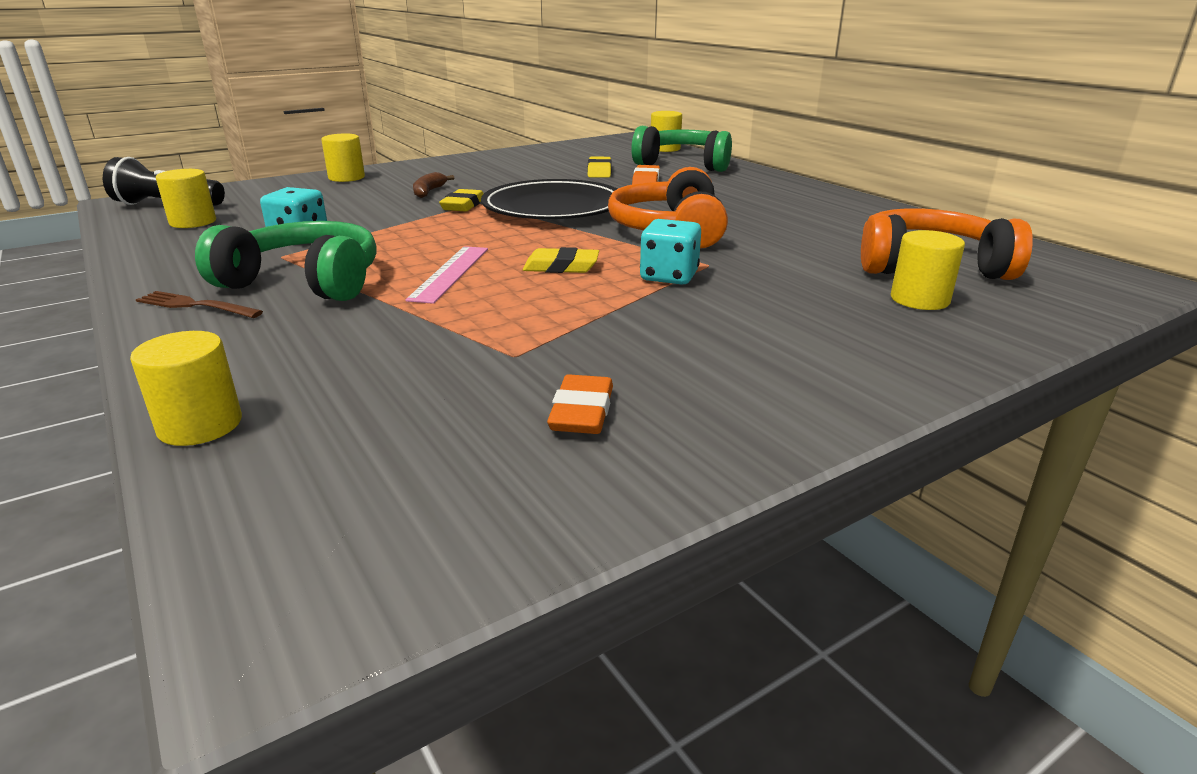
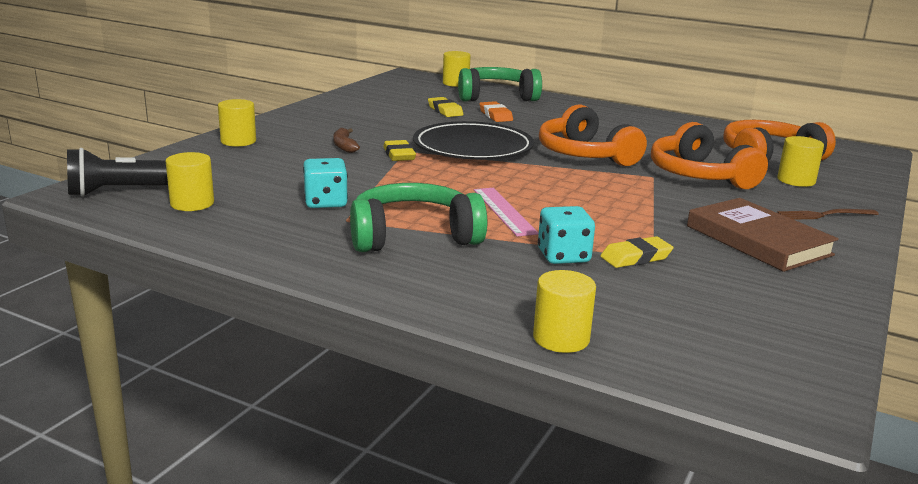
camera: 30 degrees left, 5 degrees down
(194, 305) = (370, 269): brown fork -> brown fork (823, 215)
(561, 267) = (568, 193): yellow eraser -> yellow eraser (636, 257)
(582, 412) = (746, 279): orange eraser -> none
(669, 276) = (645, 189): turquoise dice -> turquoise dice (563, 256)
(702, 365) = (758, 240): none -> brown book
(778, 272) = (699, 175): none -> orange headphones

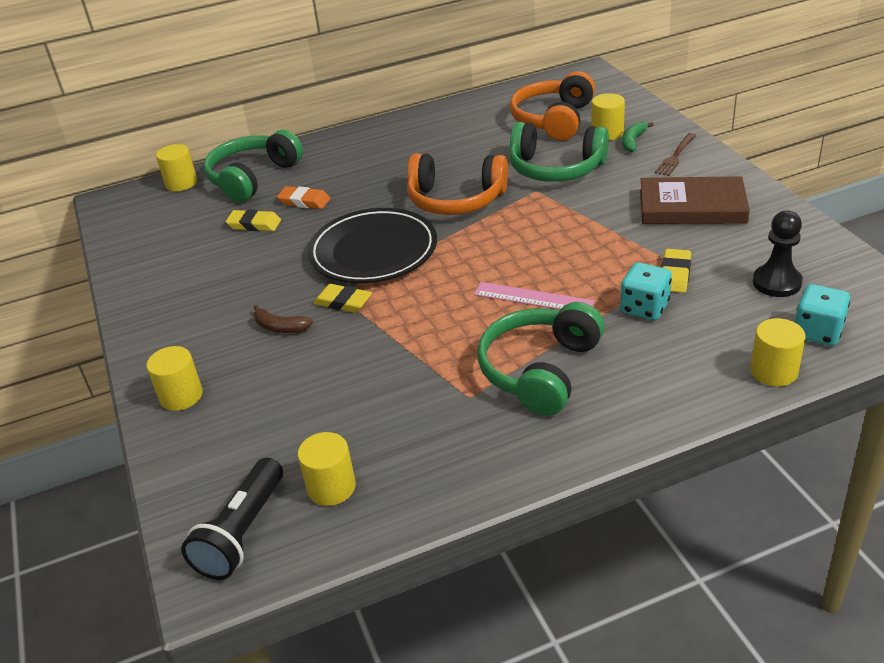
camera: 45 degrees left, 15 degrees up
(325, 202) = (416, 394): turquoise dice -> turquoise dice (818, 332)
(699, 175) = (556, 168): orange headphones -> green headphones
(711, 308) = (776, 282): none -> black pawn
(806, 193) = (633, 141): none -> green banana

